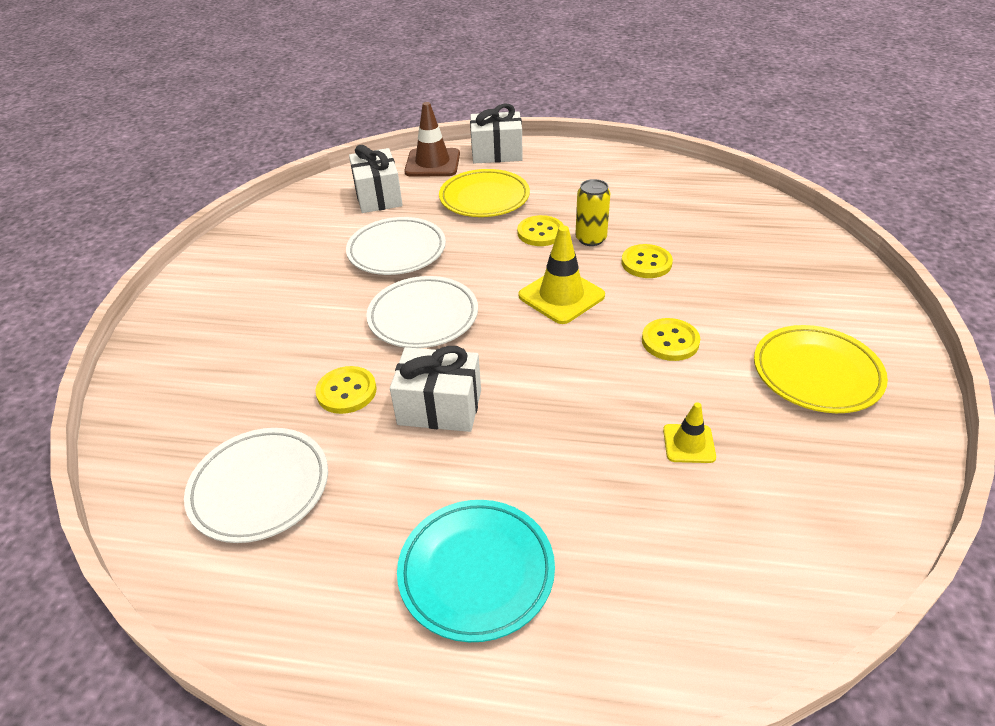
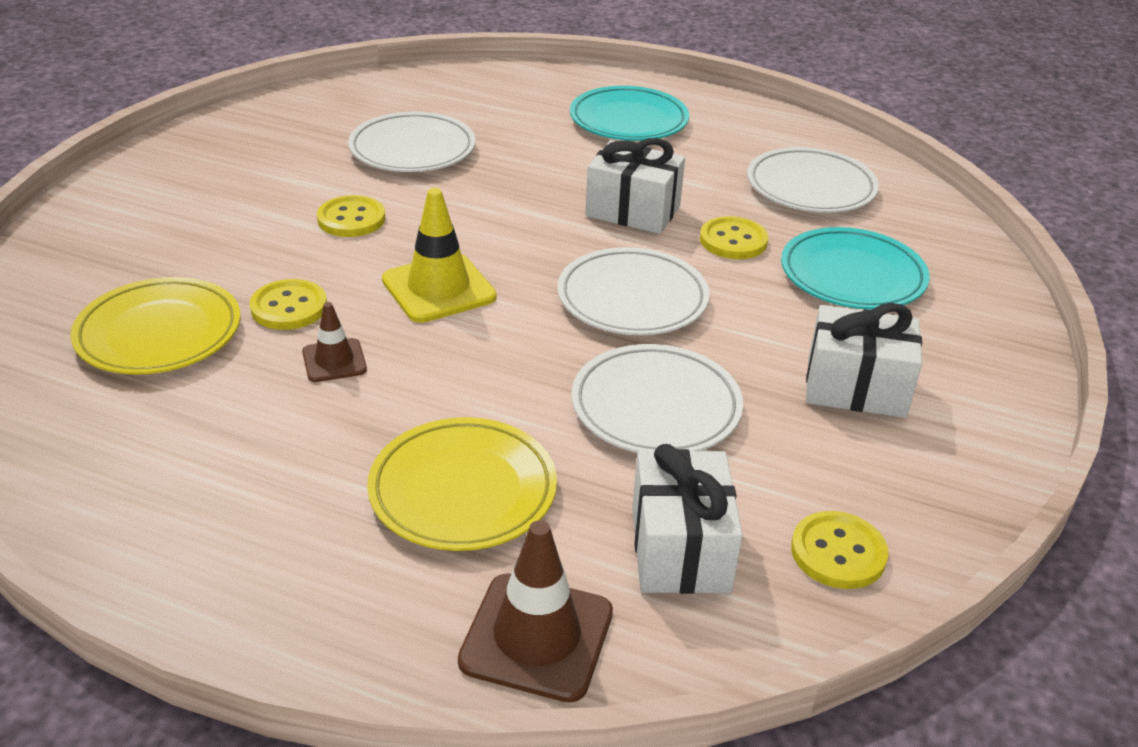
camera: 170 degrees left, 5 degrees down
(249, 375) = (852, 276): none -> turquoise plate
(497, 153) = (367, 635): white gift -> white gift (856, 387)
(540, 233) = (404, 389): yellow button -> yellow button (838, 552)
(591, 239) = (334, 361): yellow can -> brown traffic cone
(689, 443) = (412, 149): yellow traffic cone -> white plate
(816, 373) = (238, 169): yellow plate -> yellow plate (159, 333)

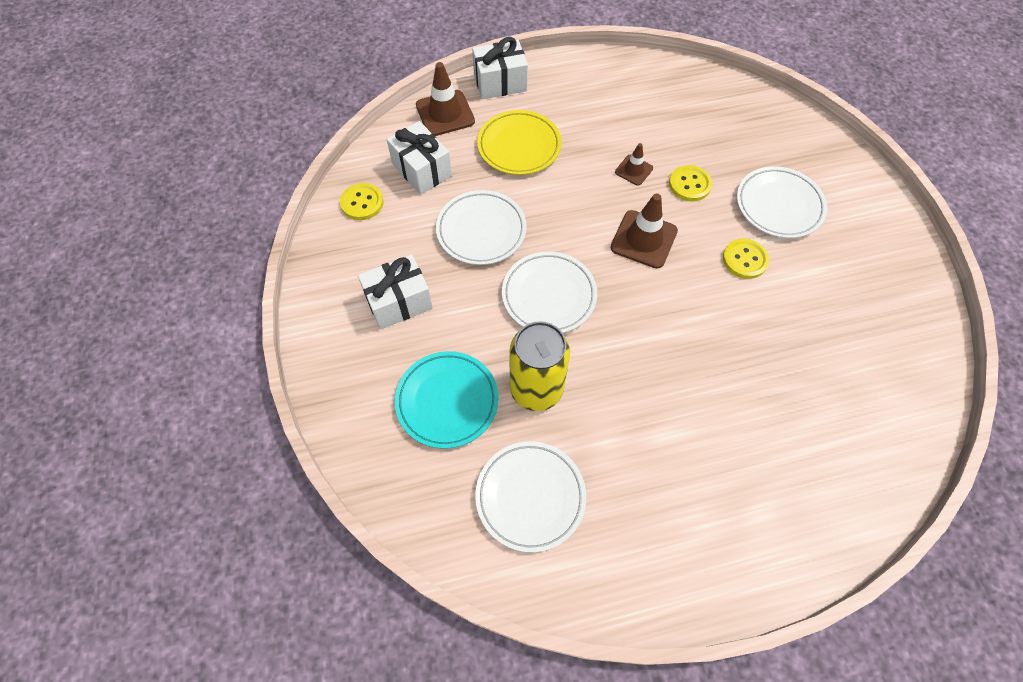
camera: 145 degrees right, 25 degrees up
(159, 333) = (716, 139): yellow plate -> none
(412, 149) = (799, 348): white plate -> white plate (779, 205)
(438, 288) = (643, 239): yellow traffic cone -> brown traffic cone
(628, 121) = (719, 501): turquoise plate -> none
(633, 211) = (615, 378): white gift -> white gift (500, 83)
(733, 241) = (536, 389): yellow button -> yellow can

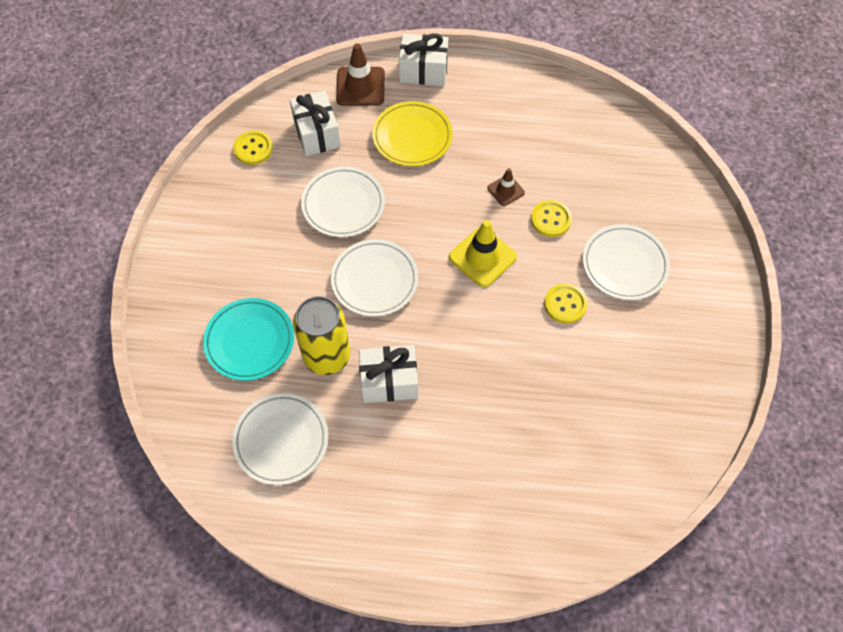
camera: 20 degrees right, 0 degrees up
(399, 302) = (247, 245): white gift -> white gift (389, 381)
(643, 239) = (482, 257): brown traffic cone -> yellow traffic cone

